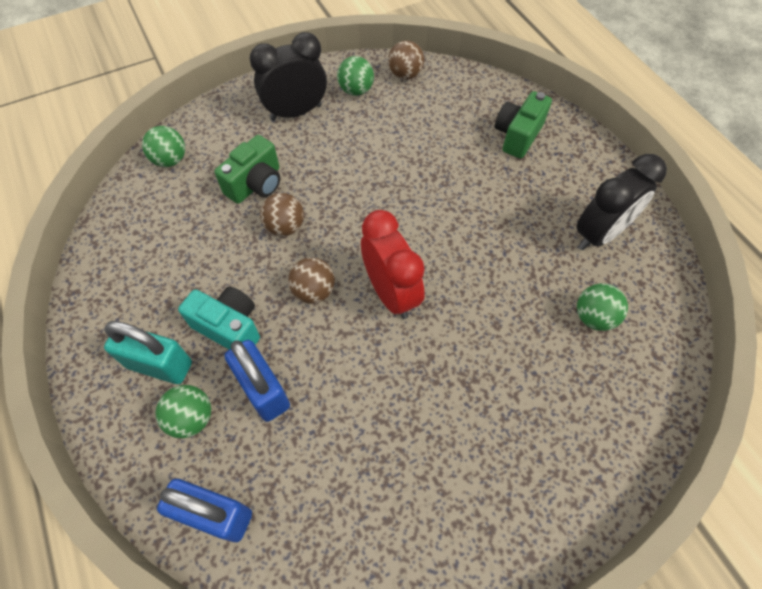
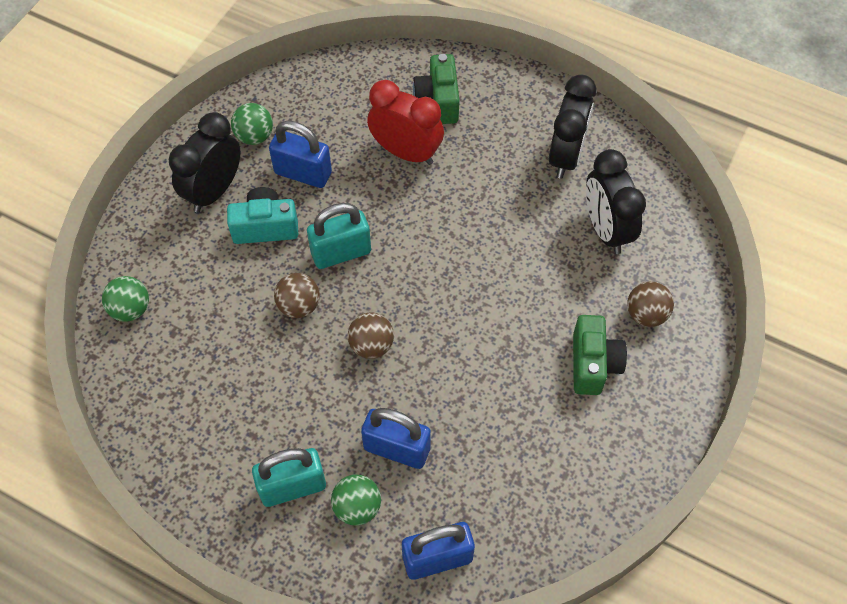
camera: 35 degrees left, 0 degrees up
(229, 327) = (325, 419): turquoise camera -> turquoise camera (265, 227)
(256, 184) = (237, 283): green camera -> green camera (593, 364)
(350, 206) = (341, 252): none -> turquoise padlock
(369, 133) = (303, 173): none -> blue padlock
(391, 293) = (436, 307): red clock -> red clock (406, 152)
(405, 75) = (289, 94): brown ball -> brown ball (646, 314)
(593, 317) = (606, 229): green ball -> black clock

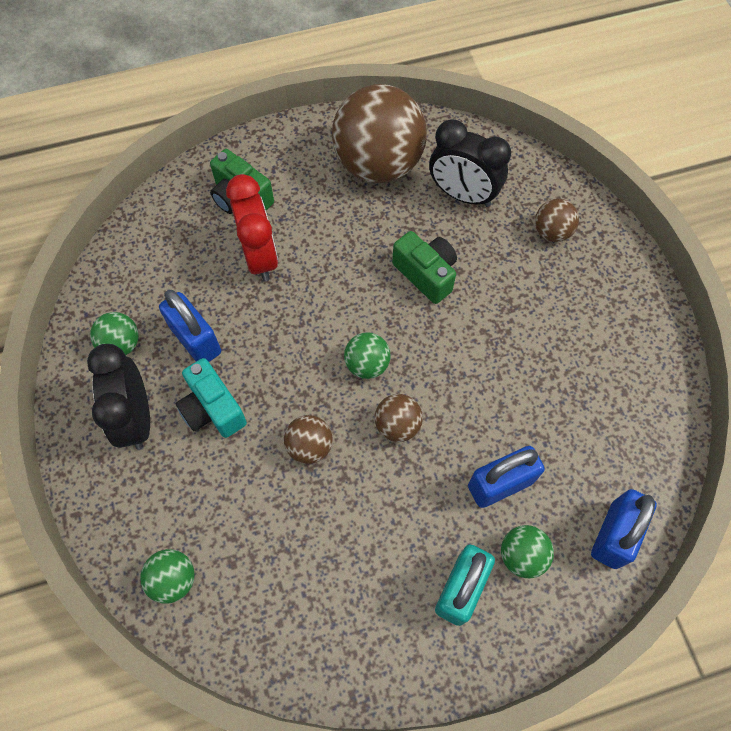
camera: 45 degrees left, 5 degrees up
(265, 227) = (213, 409): turquoise camera -> turquoise camera turned 75 degrees counterclockwise
(303, 173) = (196, 340): blue padlock -> blue padlock turned 75 degrees clockwise
(341, 252) = (296, 376): turquoise padlock -> none
(397, 287) = (367, 364): none -> green ball
(406, 152) = (260, 256): red clock -> red clock turned 90 degrees clockwise
(565, 156) = (378, 164): black clock -> brown ball
(593, 364) = (557, 297): green camera -> green camera (426, 274)

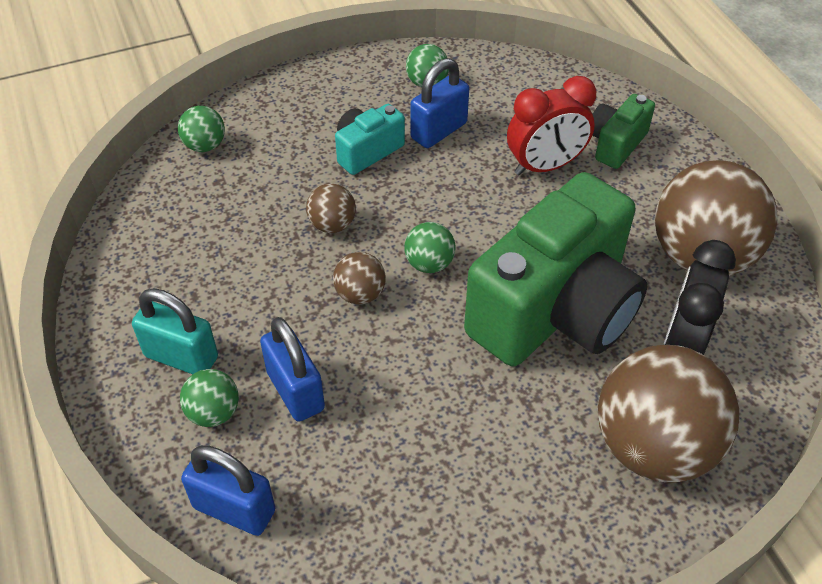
camera: 85 degrees right, 15 degrees down
(136, 418) = (354, 103): black clock -> none
(426, 274) = (556, 311): green camera -> green camera, size x2.23
(551, 232) = (653, 446): brown ball -> brown ball, size x2.24

